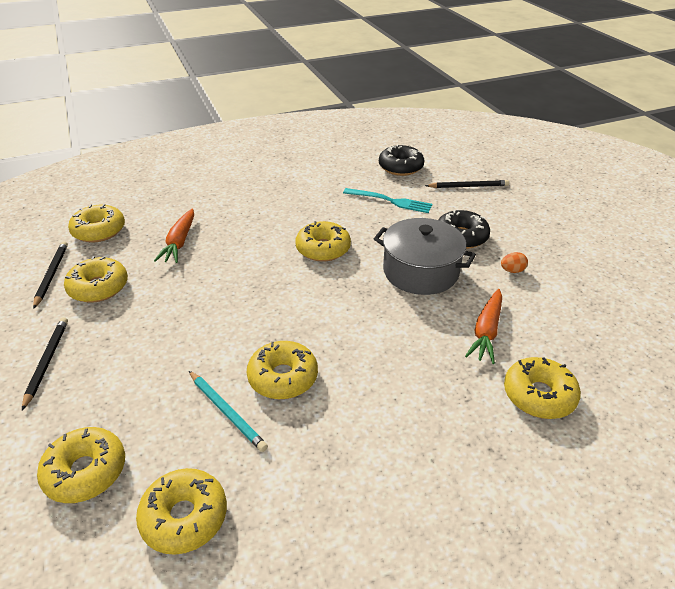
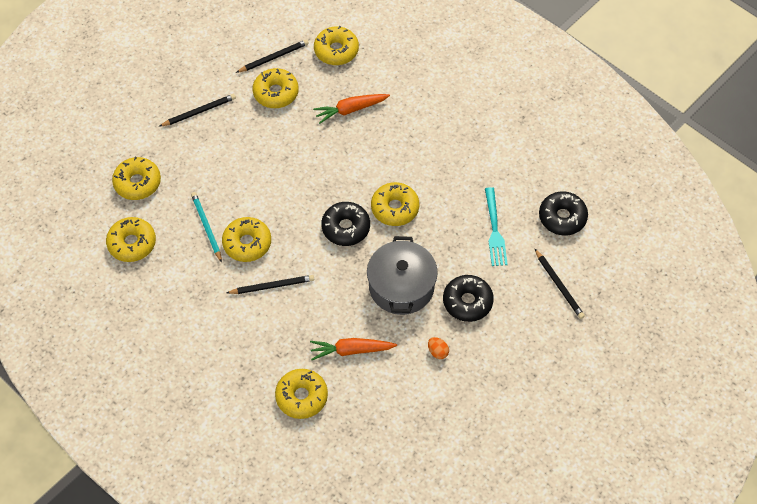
camera: 65 degrees right, 20 degrees up
(227, 412) = (206, 227): turquoise pencil -> turquoise pencil turned 135 degrees clockwise
(321, 288) = (346, 228): none -> black donut
(361, 373) = (272, 286): none -> black pencil

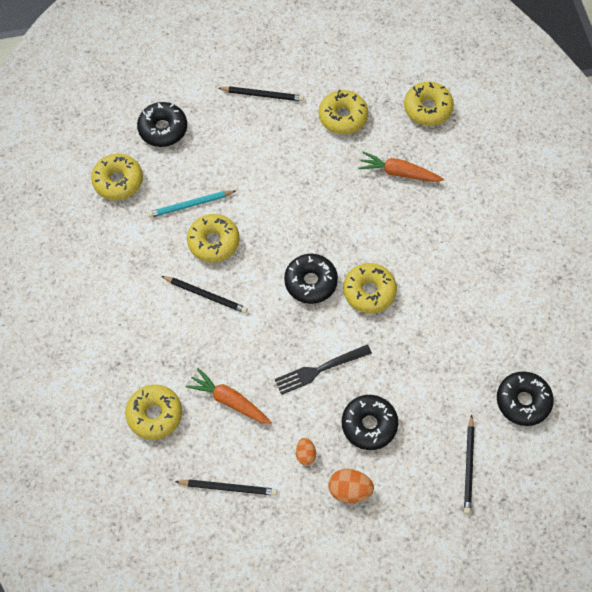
camera: 35 degrees right, 5 degrees up
(137, 183) = (163, 129): yellow donut -> black donut
(206, 227) = (190, 205): turquoise pencil -> turquoise pencil turned 120 degrees counterclockwise
(274, 57) = (366, 82): black pencil -> black pencil (228, 487)
(401, 286) = (319, 370): grey pot -> black fork
(488, 356) = (349, 490): none -> orange egg
(495, 230) = (447, 372): turquoise fork -> none

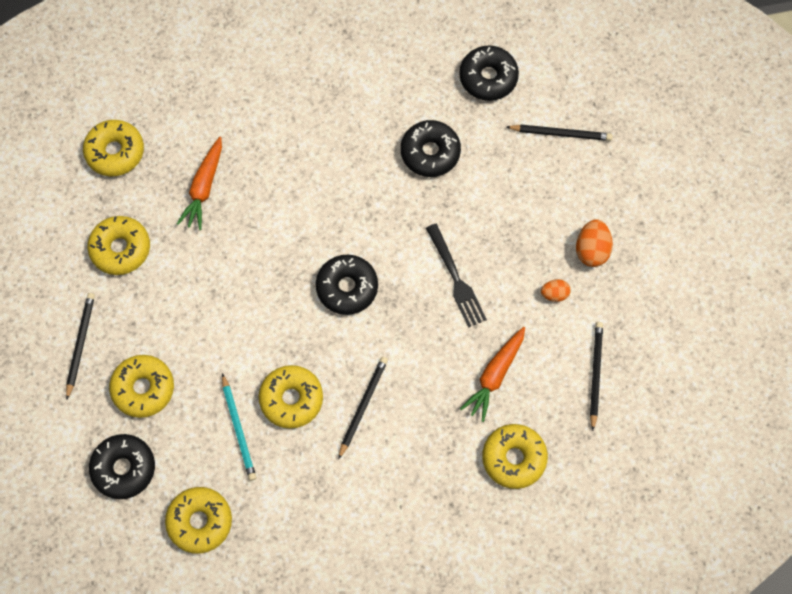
camera: 90 degrees left, 5 degrees up
(369, 291) = (360, 224): yellow donut -> yellow donut (143, 388)
(369, 425) = (519, 229): black donut -> black donut (430, 153)

